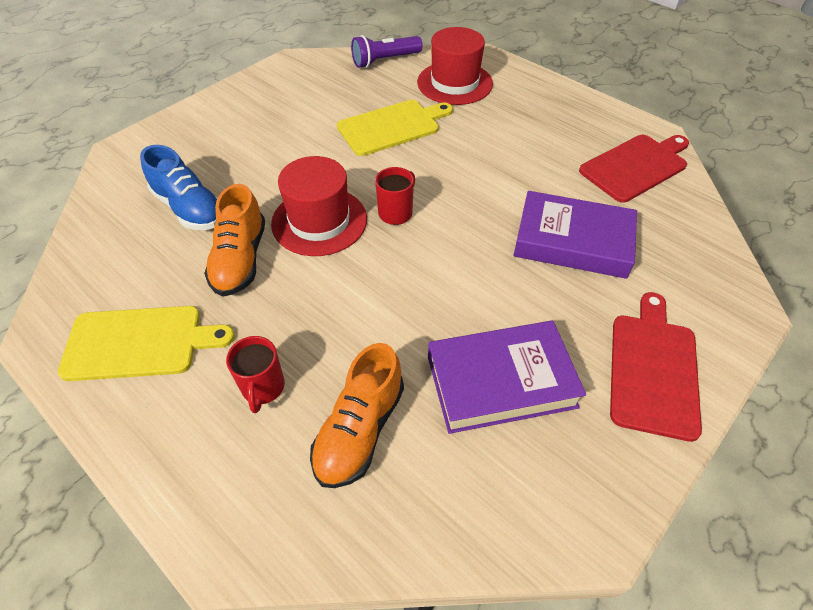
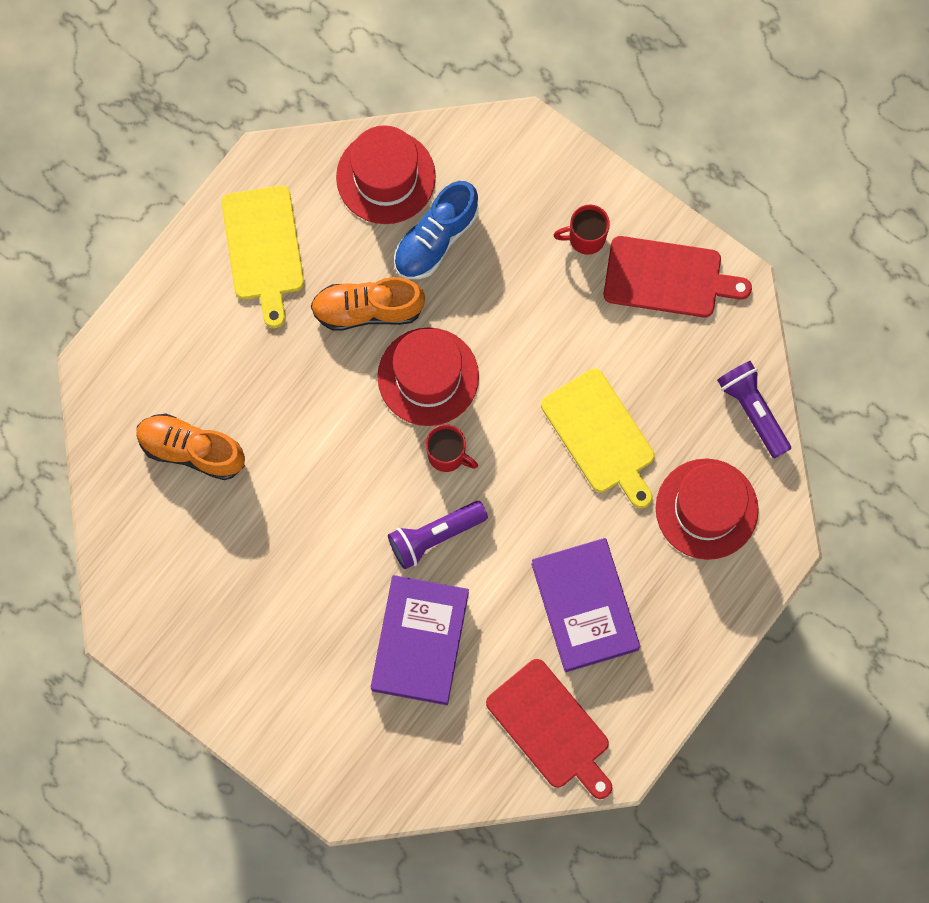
camera: 85 degrees right, 25 degrees up
(112, 239) = (386, 177): none -> red hat
(263, 388) = (225, 365): red mug -> red mug (585, 238)
(472, 225) = (435, 536): none -> purple flashlight
(501, 381) = (244, 564): purple book -> purple book (584, 606)
(653, 369) = (266, 698): red cutting board -> red cutting board (668, 277)

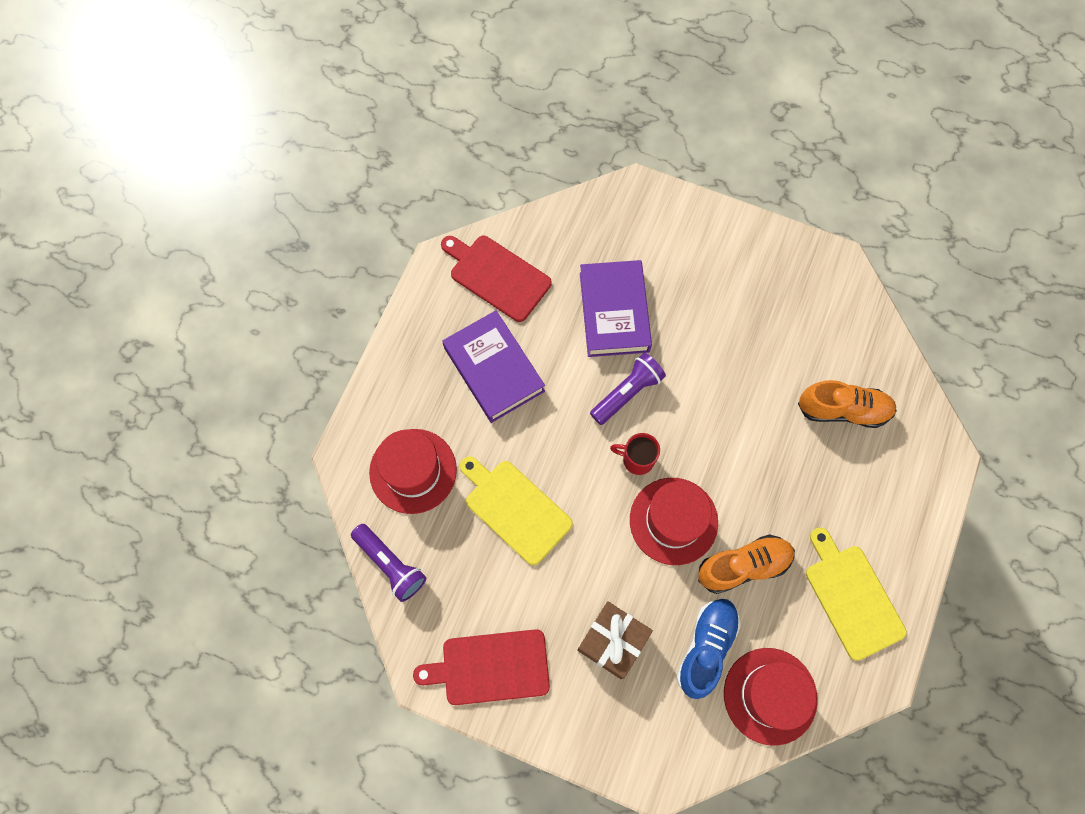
camera: 165 degrees right, 5 degrees down
(532, 270) = (613, 641): none -> brown gift
(585, 238) = (574, 685): red mug -> none

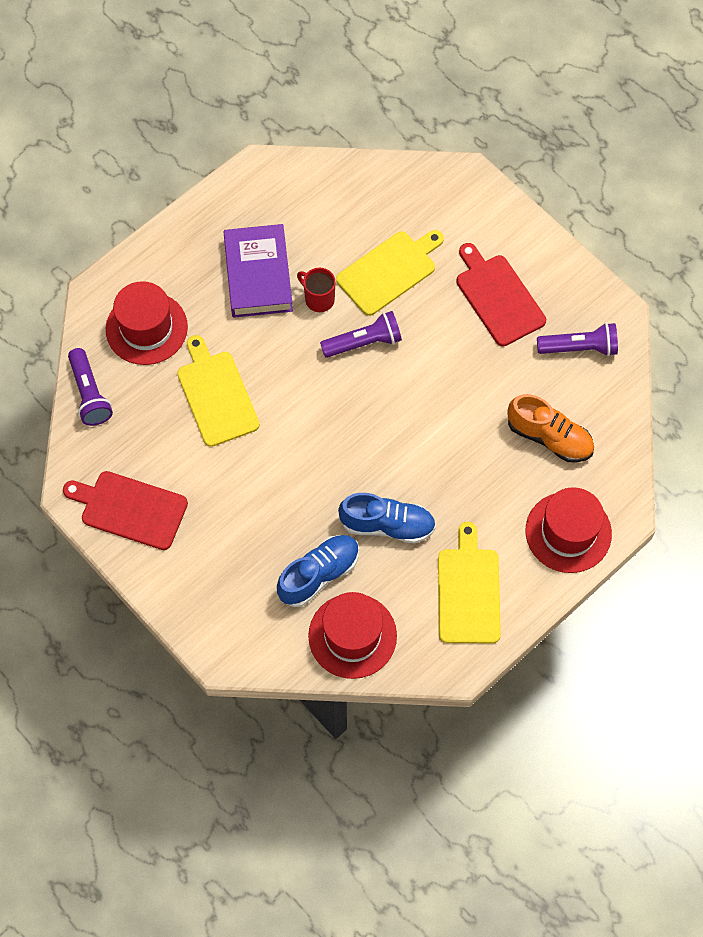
camera: 25 degrees right, 5 degrees down
(497, 276) = (302, 199): red cutting board -> red cutting board (498, 297)
(613, 641) = (242, 534): brown gift -> none
(614, 312) = (389, 271): purple book -> yellow cutting board
(637, 459) = (342, 400): red mug -> red mug (318, 299)
(673, 521) = (347, 463): red hat -> red hat (568, 532)
(743, 566) = (387, 525): orange shoe -> blue shoe
(823, 311) = (579, 347): none -> purple flashlight

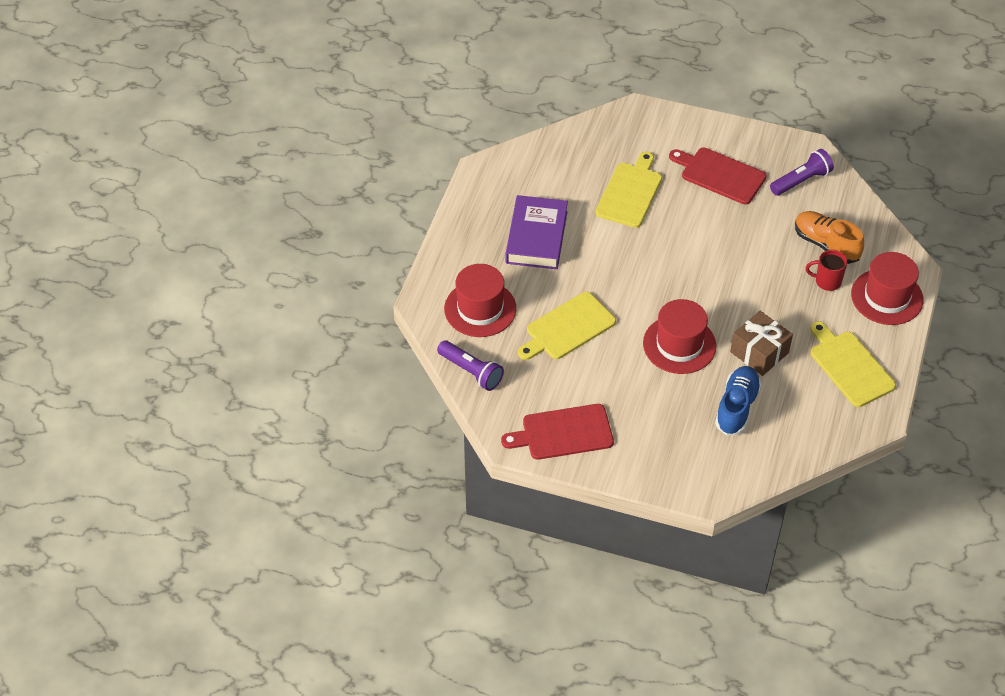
camera: 30 degrees left, 15 degrees down
(216, 395) = (568, 328): yellow cutting board -> yellow cutting board turned 75 degrees counterclockwise
(258, 275) = (536, 237): purple book -> purple book turned 45 degrees clockwise
(318, 299) = (593, 233): red mug -> red mug (827, 281)
(352, 636) = (792, 435): red hat -> red hat (679, 345)
(364, 342) = (648, 245): purple flashlight -> none
(387, 525) = (759, 352): blue shoe -> brown gift
(549, 437) = (826, 245): orange shoe -> orange shoe turned 135 degrees counterclockwise

